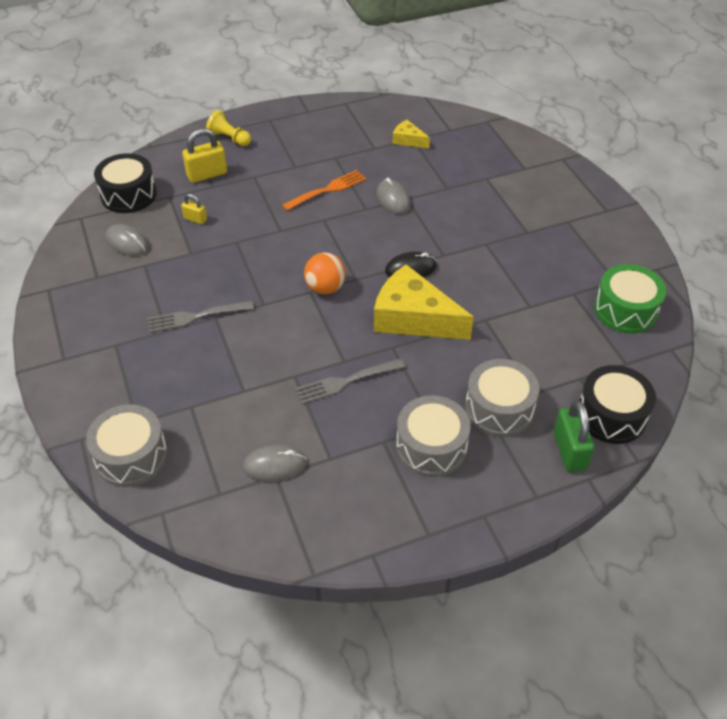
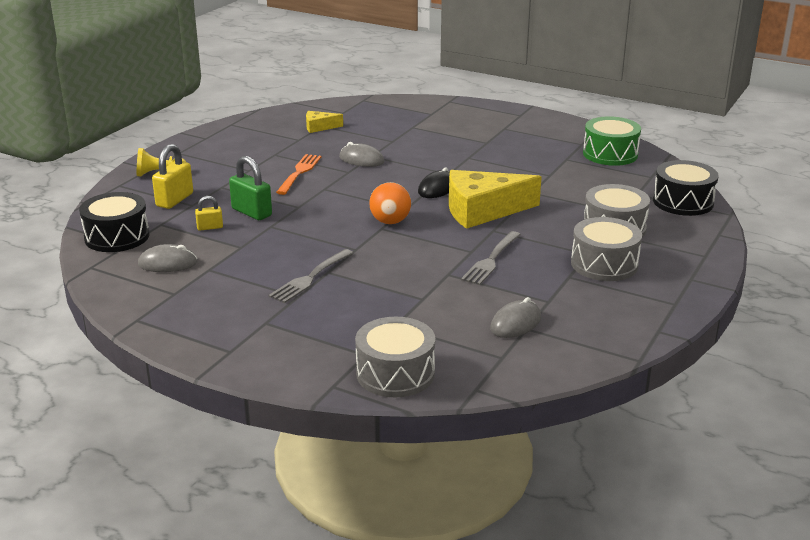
camera: 40 degrees left, 20 degrees down
(569, 451) = (687, 227): green padlock -> green padlock (251, 212)

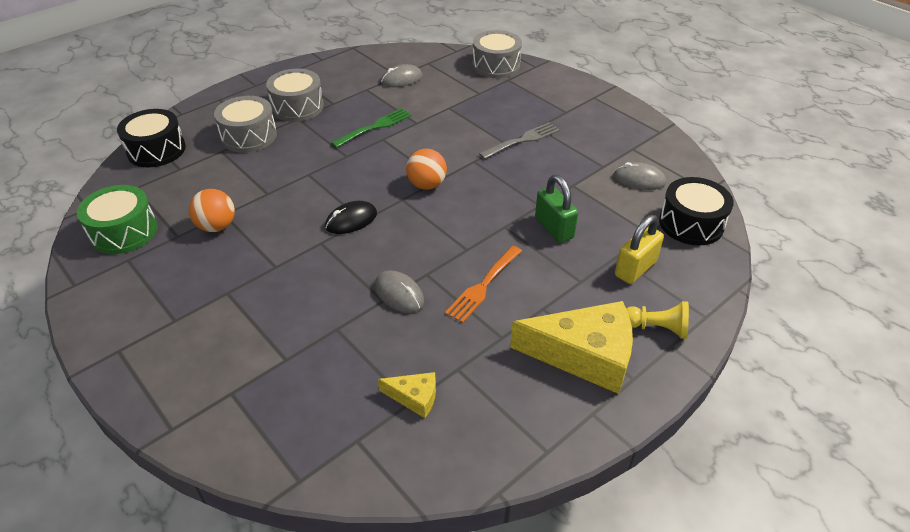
camera: 160 degrees left, 15 degrees up
(210, 227) = (598, 216): yellow padlock -> none
(482, 210) = (335, 179): yellow cheese -> yellow cheese (584, 355)
(491, 260) = (374, 127): grey fork -> green fork
(543, 168) = (217, 226): none -> orange ball

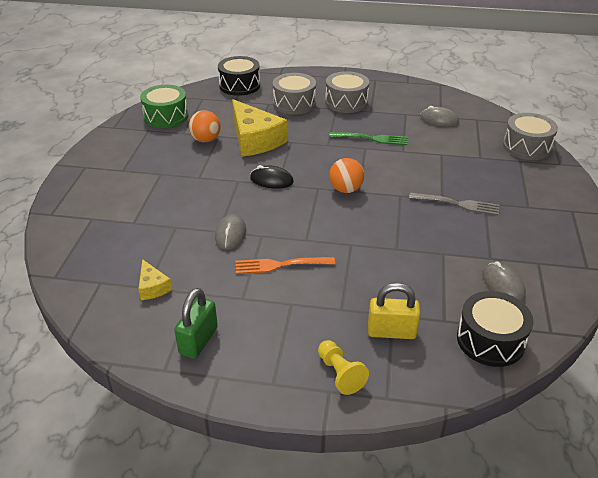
camera: 50 degrees right, 5 degrees down
(554, 228) = (381, 268): green padlock -> green padlock (198, 341)
(584, 355) = (268, 346): yellow cheese -> yellow cheese (255, 140)

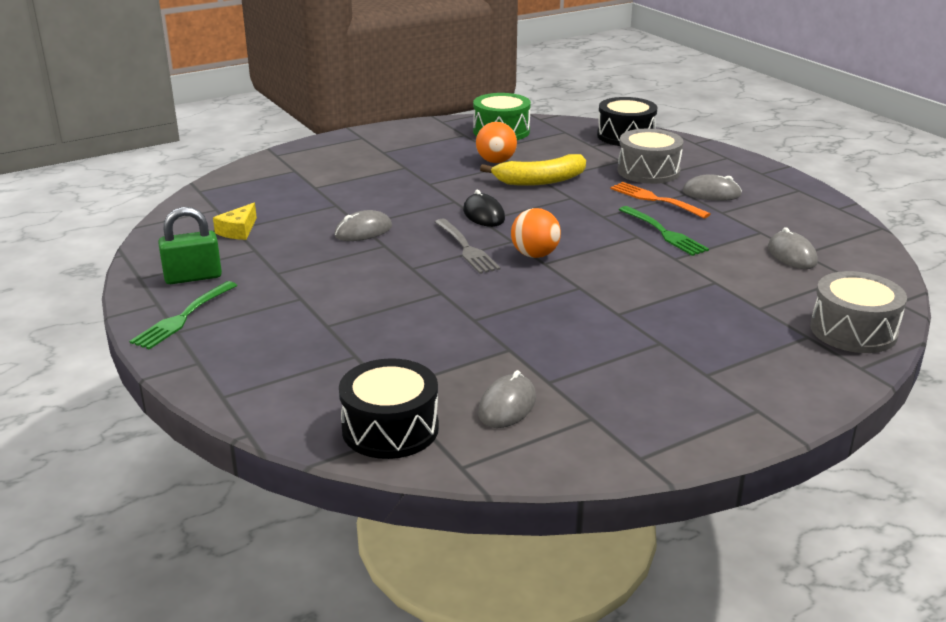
camera: 50 degrees right, 10 degrees down
(255, 140) = (540, 180): yellow cheese -> yellow banana
(255, 371) = (183, 317): none -> green fork
(281, 265) = (352, 271): orange fork -> orange fork (656, 200)
(340, 374) = (228, 359): yellow pawn -> none
(346, 102) = (711, 193): grey drum -> grey mouse
(391, 332) = (326, 364): yellow padlock -> none
(457, 204) = (624, 325): grey fork -> grey fork (465, 248)

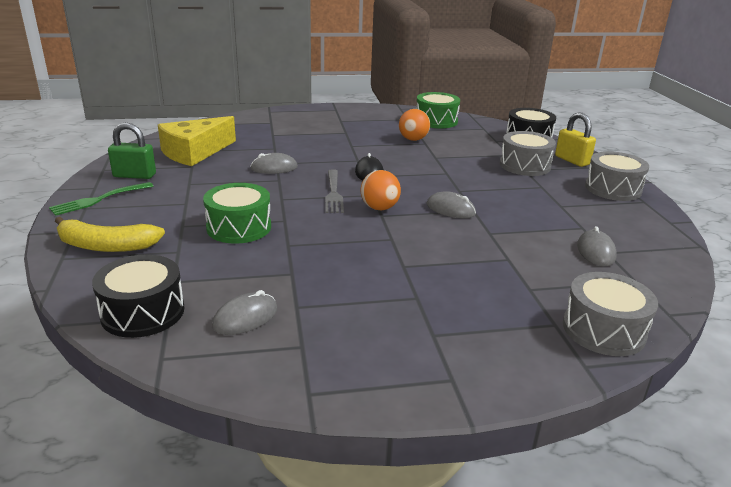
camera: 20 degrees right, 0 degrees up
(238, 230) = (195, 152): yellow cheese -> yellow cheese, size x2.12
(397, 312) = (239, 227): none -> green drum
(540, 180) = (433, 157): yellow banana -> yellow banana (106, 246)
(656, 200) = (513, 187): orange fork -> none
(663, 232) = (497, 212): green fork -> none
(693, 155) = (572, 160): none -> yellow padlock
(711, 193) = (563, 190): grey mouse -> grey mouse (450, 209)
(758, 181) = (612, 189): none -> grey drum

